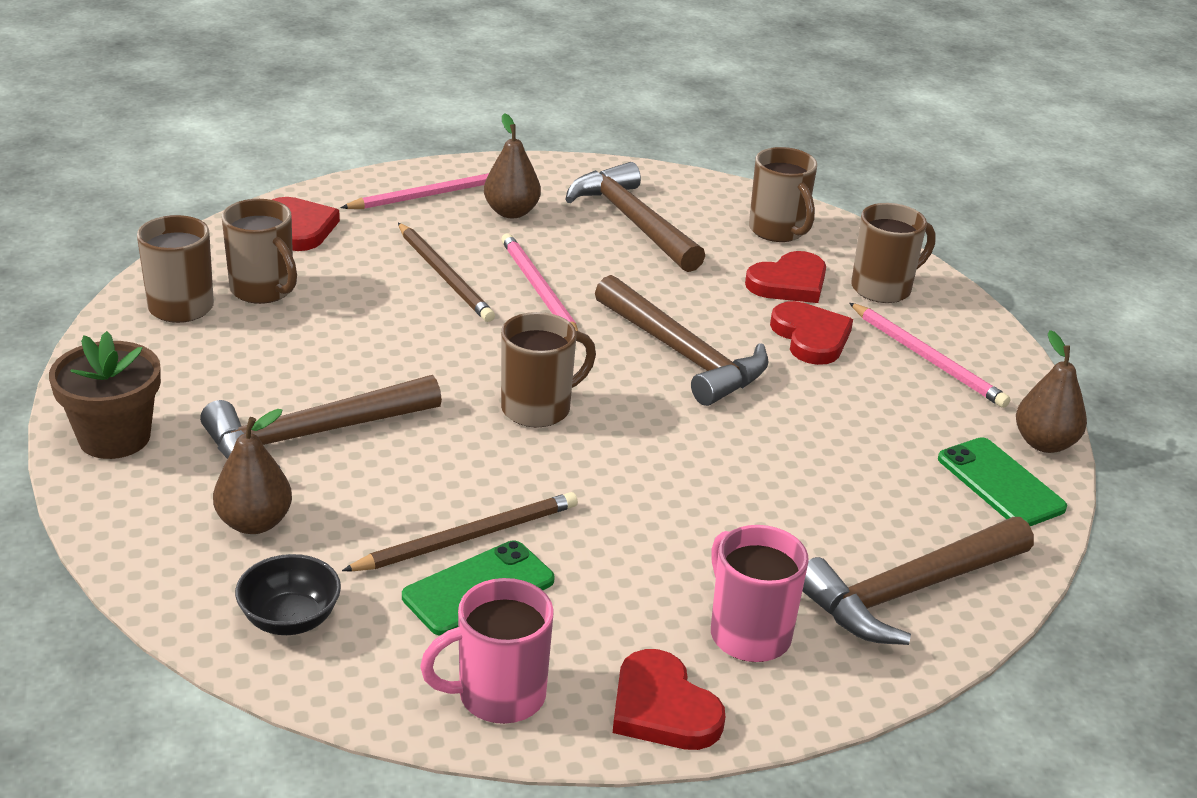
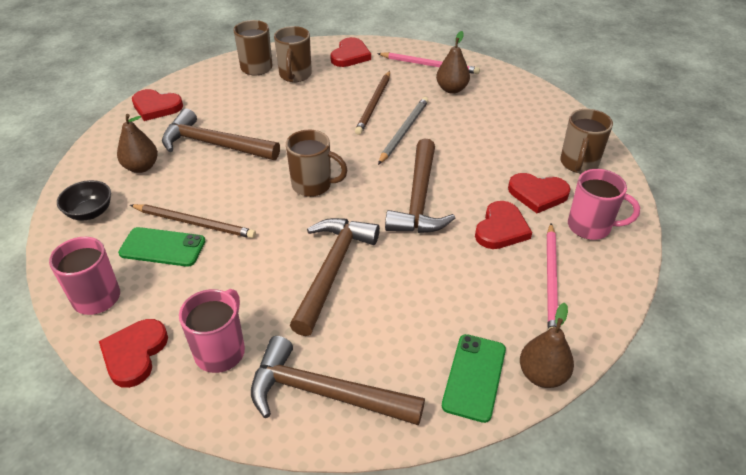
camera: 50 degrees right, 10 degrees up
(114, 438) = (156, 107): brown flower pot -> red heart
(539, 289) = (404, 131): pink pencil -> grey pencil
(633, 222) = (504, 121): brown hammer -> brown hammer (332, 270)
(883, 288) = (590, 227): brown mug -> pink mug

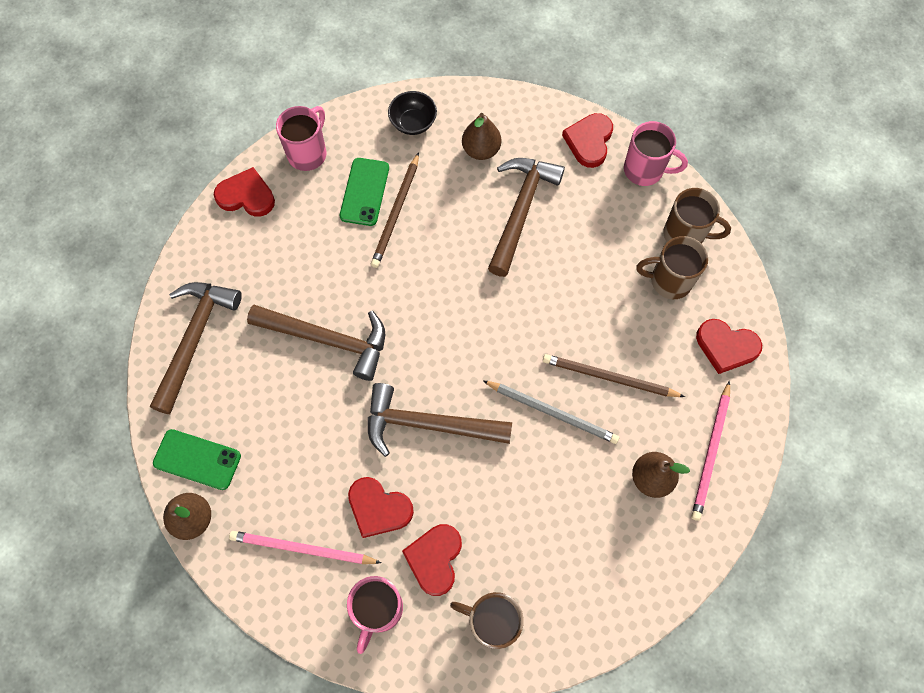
camera: 90 degrees right, 25 degrees up
(221, 351) = (243, 257): pink mug -> pink mug (645, 170)
(313, 185) = (451, 315): brown mug -> none

